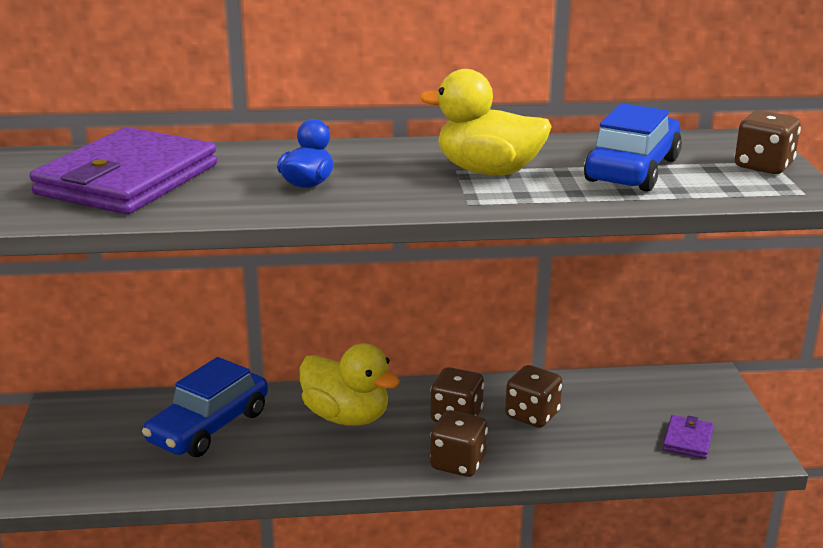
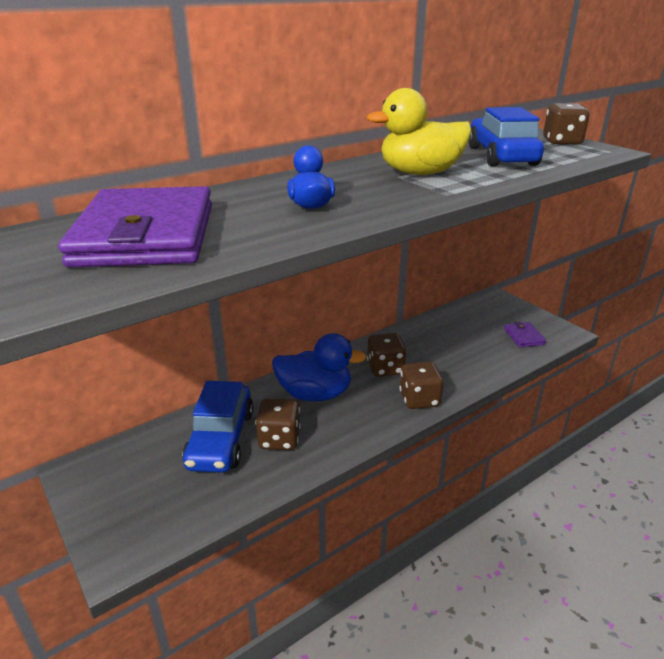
camera: 30 degrees left, 5 degrees up
(346, 417) = (315, 394): yellow duck -> blue duck
(532, 415) = (428, 351): brown dice -> brown dice (279, 439)

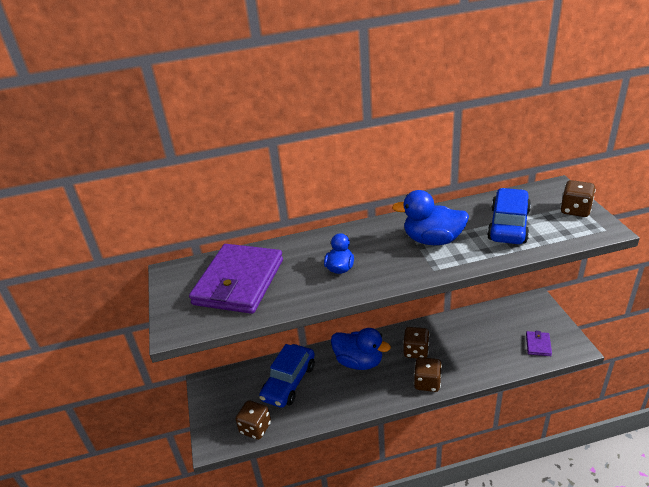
camera: 25 degrees right, 5 degrees up
(279, 439) = (323, 391): brown dice -> brown dice (255, 428)
(420, 173) = (432, 240): yellow duck -> blue duck

